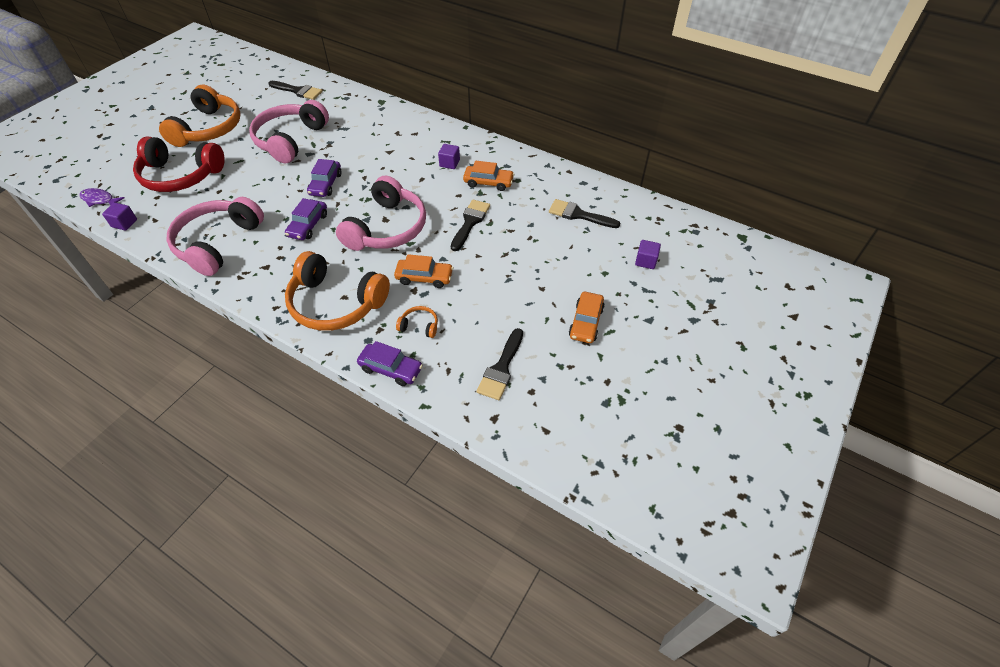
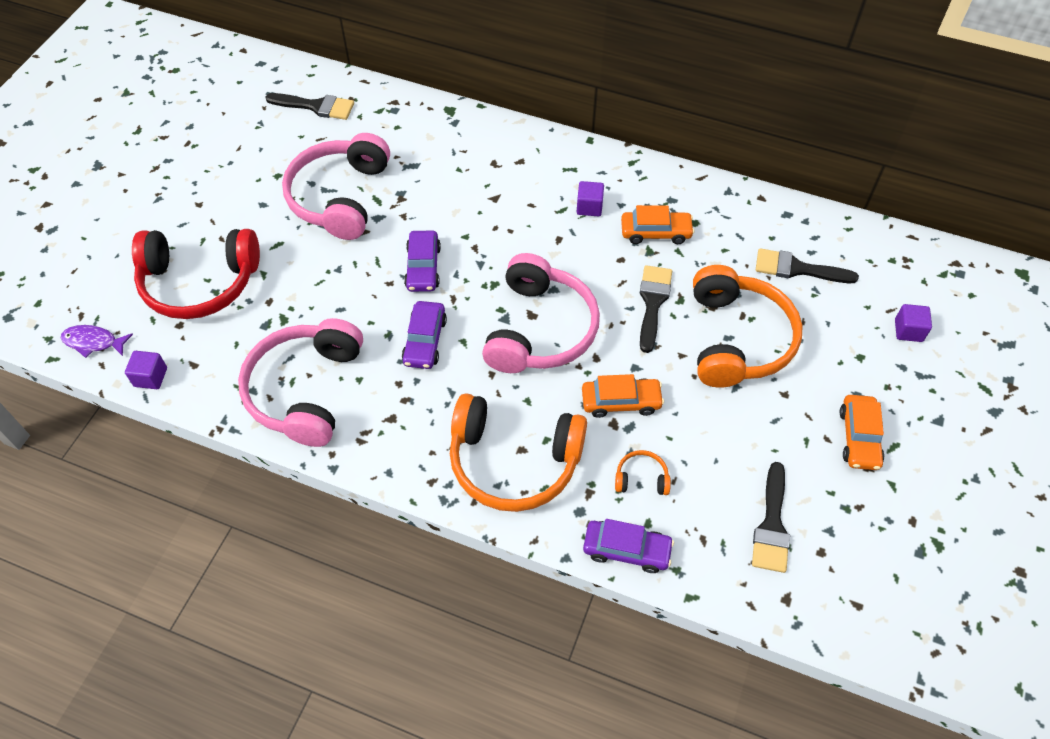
camera: 10 degrees left, 5 degrees up
(208, 129) = (206, 193): orange headphones -> orange headphones (737, 339)

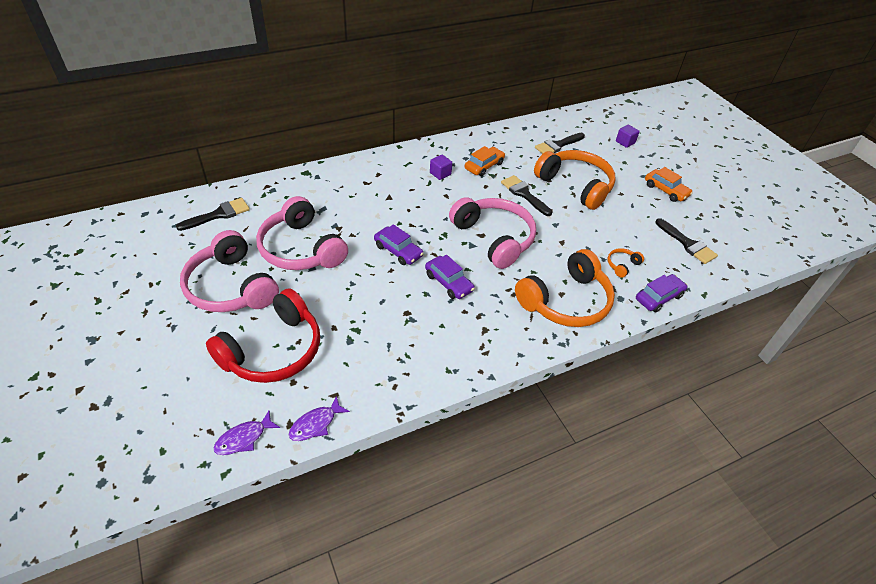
camera: 50 degrees left, 10 degrees down
(150, 377) = (316, 424): purple cube -> purple fish
(306, 390) = (421, 353): pink headphones -> pink headphones (231, 287)
(621, 402) = (570, 242): orange car -> none

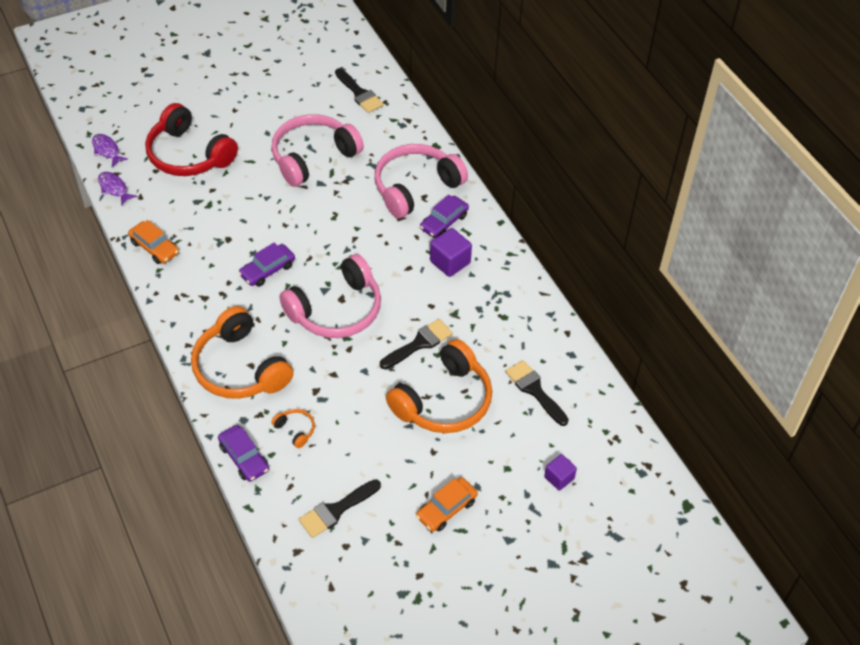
camera: 90 degrees right, 5 degrees up
(231, 287) = (262, 118): pink headphones -> pink headphones (415, 187)
(398, 251) = (312, 229): purple car -> purple car (444, 222)
(440, 174) = (450, 262): purple cube -> purple cube, size x1.53
(484, 166) = (472, 305): orange car -> orange car (154, 247)

